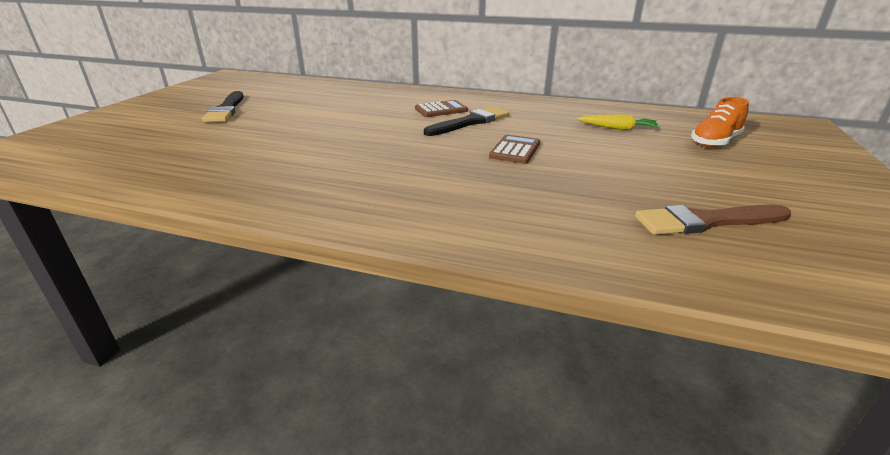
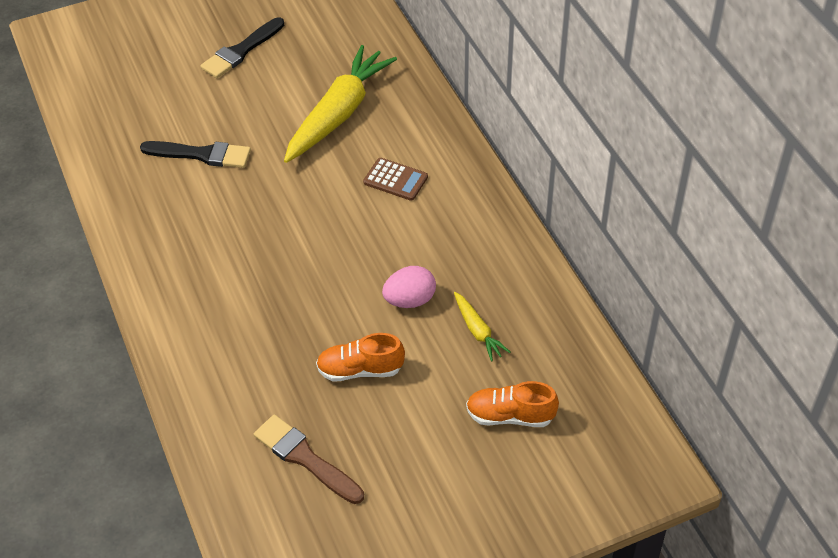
camera: 50 degrees right, 20 degrees up
(351, 105) = (339, 113): none -> yellow carrot
(470, 122) = (381, 222): black brush -> black brush (201, 154)
(515, 150) = (340, 291): brown calculator -> none
(559, 135) = (410, 300): none -> pink egg
(612, 168) = (360, 370): none -> orange shoe

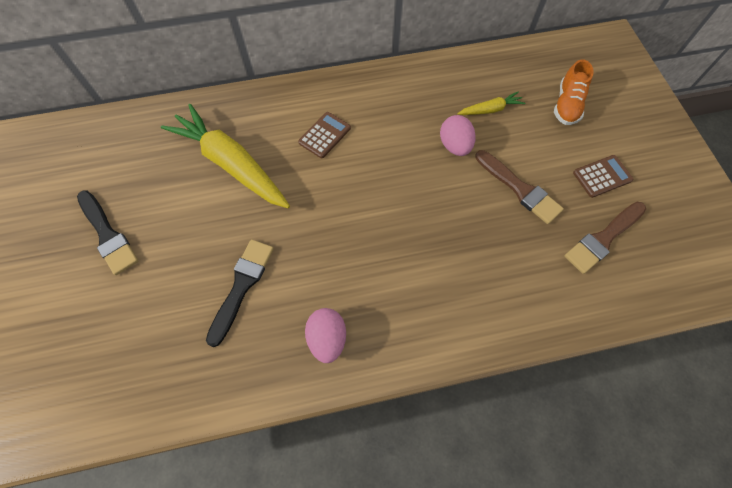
camera: 80 degrees left, 15 degrees up
(156, 227) = (327, 338): none -> pink egg
(360, 370) = (519, 189): orange shoe -> brown brush
(398, 457) = (602, 176): none -> brown calculator

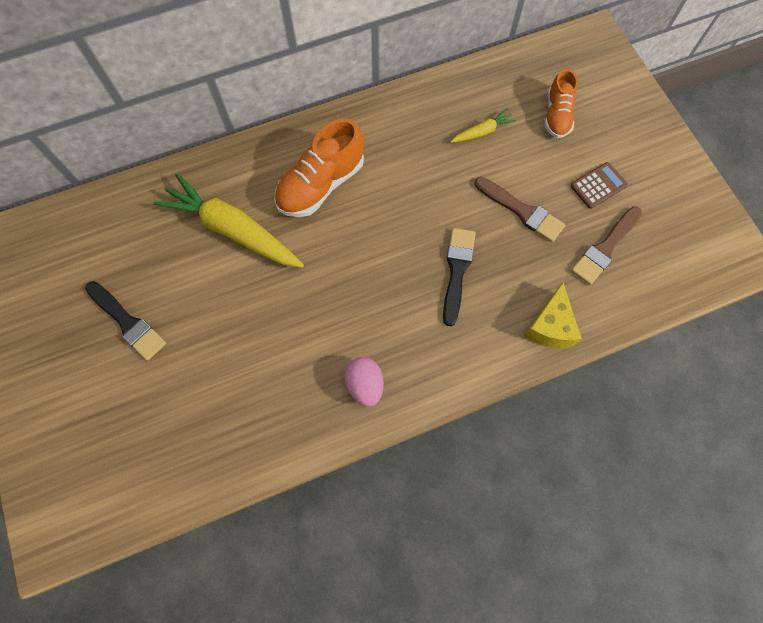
camera: 10 degrees left, 5 degrees up
(242, 286) = (273, 350): black brush -> black brush (457, 271)
(325, 135) = (321, 185): brown calculator -> orange shoe
(454, 146) = (452, 176): pink egg -> none
(534, 310) = (549, 326): none -> yellow cheese

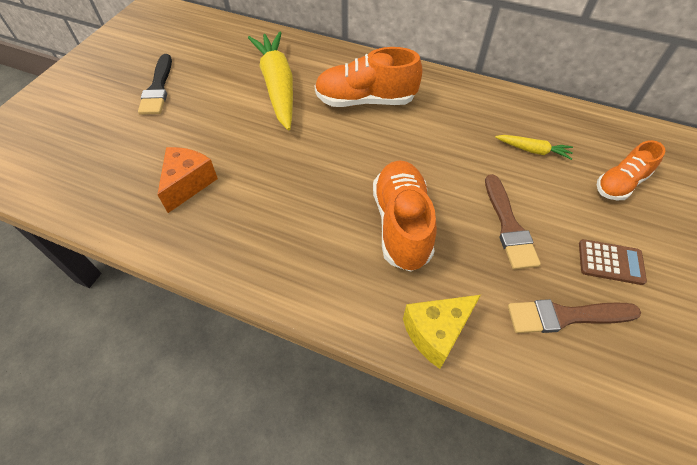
camera: 45 degrees right, 15 degrees down
(273, 379) = (188, 184): none -> orange cheese
(365, 385) = (238, 240): pink egg -> none
(457, 271) = (401, 224): black brush -> orange shoe

